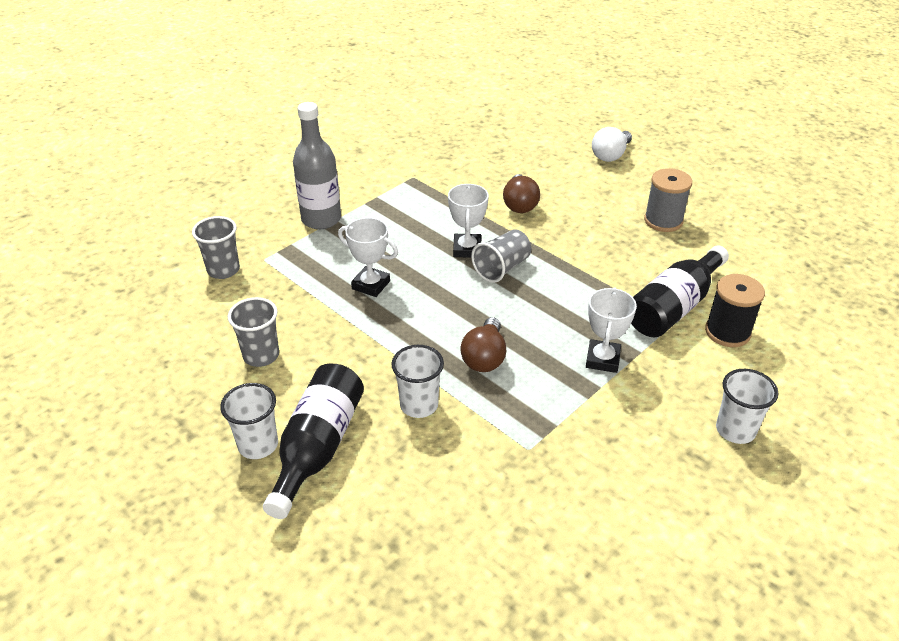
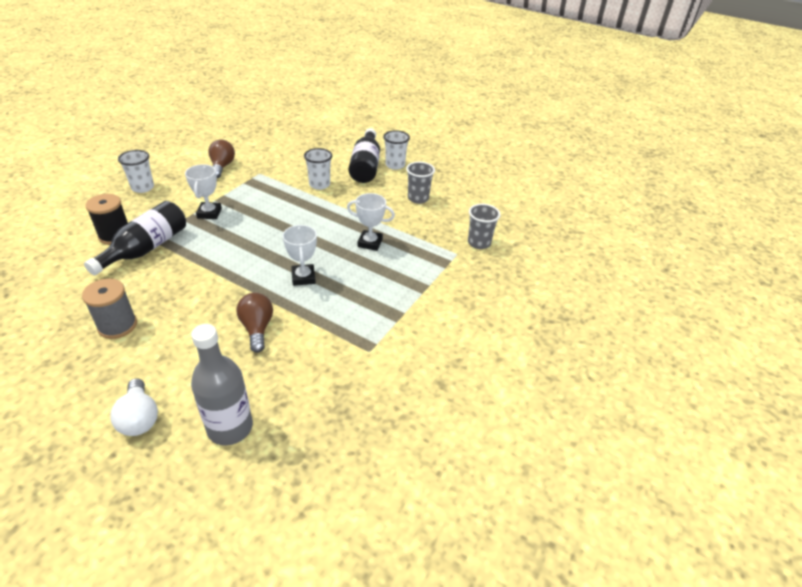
camera: 165 degrees right, 0 degrees up
(321, 219) = (433, 291): grey bottle -> grey bottle (230, 428)
(484, 357) = (284, 208): brown light bulb -> brown light bulb (222, 166)
(502, 268) = (274, 264): grey cup -> none
(610, 155) = (139, 418): white light bulb -> white light bulb turned 135 degrees clockwise

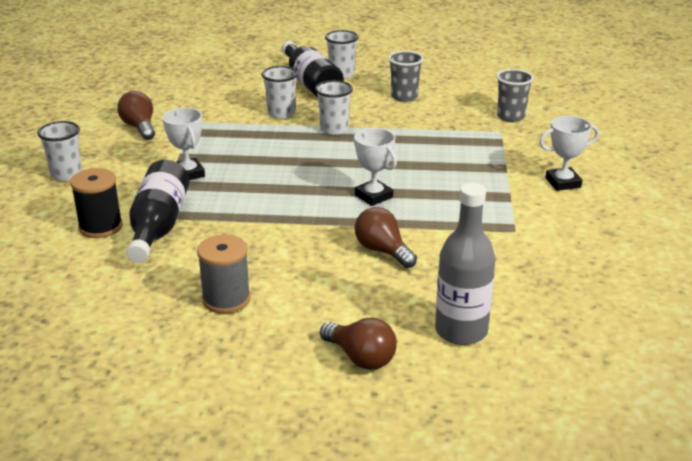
camera: 25 degrees left, 10 degrees down
(139, 418) = (361, 358): white light bulb -> brown light bulb
(339, 210) = (334, 129): none -> white cup
(370, 243) = (404, 148): white trophy -> white trophy (563, 183)

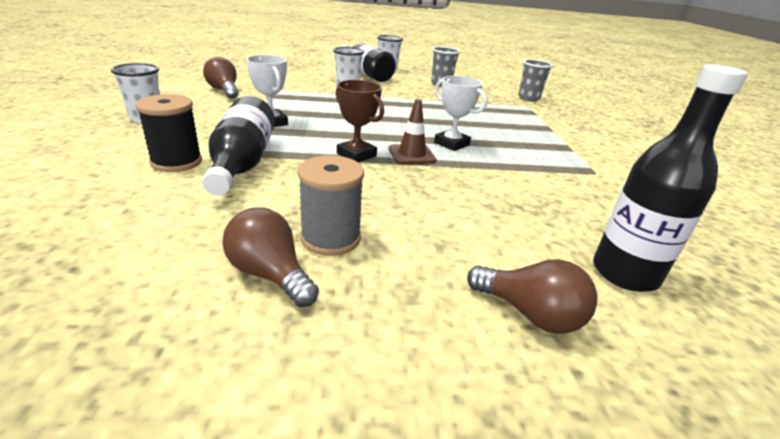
camera: 10 degrees left, 0 degrees up
(267, 214) = (356, 155): none -> brown trophy
(324, 212) = (411, 155): none -> brown traffic cone
(334, 129) = (395, 99): white cup -> none
(382, 251) = (485, 188): brown light bulb -> brown light bulb (270, 274)
(461, 331) = (624, 273): grey bottle -> black bottle
(563, 183) = (604, 139): white trophy -> none

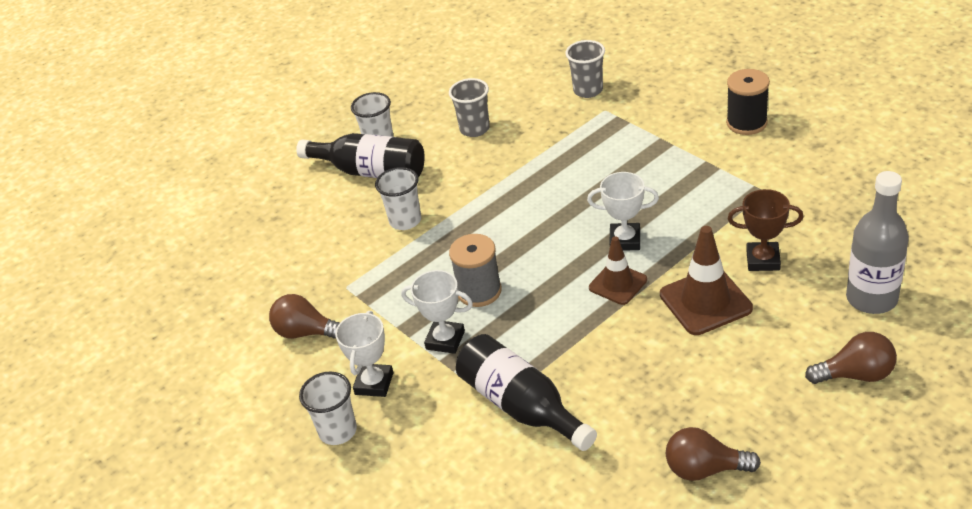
camera: 30 degrees left, 10 degrees up
(176, 162) = (476, 449): black spool -> black spool (746, 123)
(204, 116) = (374, 383): none -> white trophy
(330, 238) = (693, 416): grey spool -> grey spool (479, 291)
(356, 155) = (581, 321): brown trophy -> brown trophy (763, 260)
(458, 192) = (705, 301): none -> brown traffic cone
(624, 273) = (871, 298): black bottle -> grey bottle

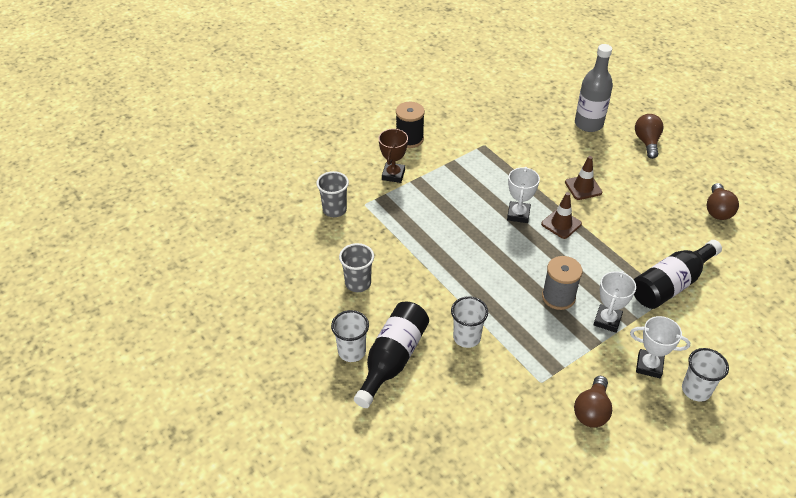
camera: 90 degrees left, 5 degrees up
(705, 301) = (583, 187): brown traffic cone -> brown traffic cone, size x0.65
(763, 260) = (549, 157): brown trophy -> brown trophy (393, 175)

